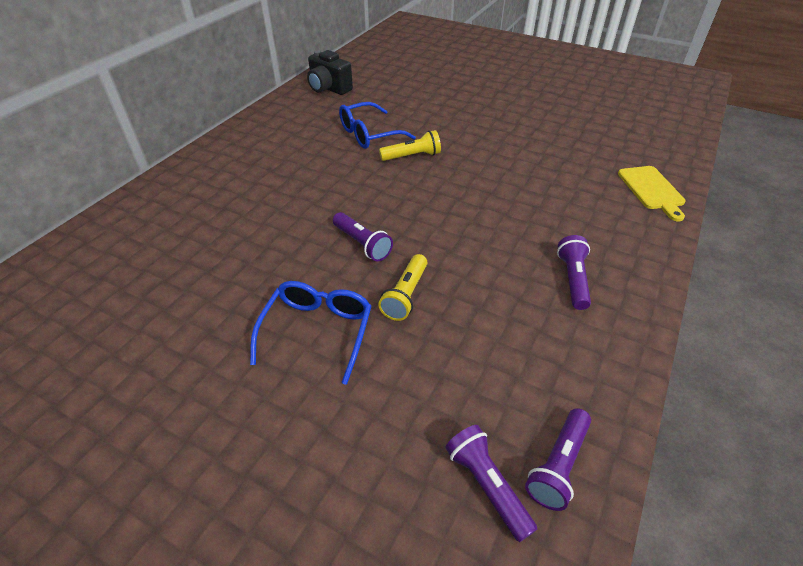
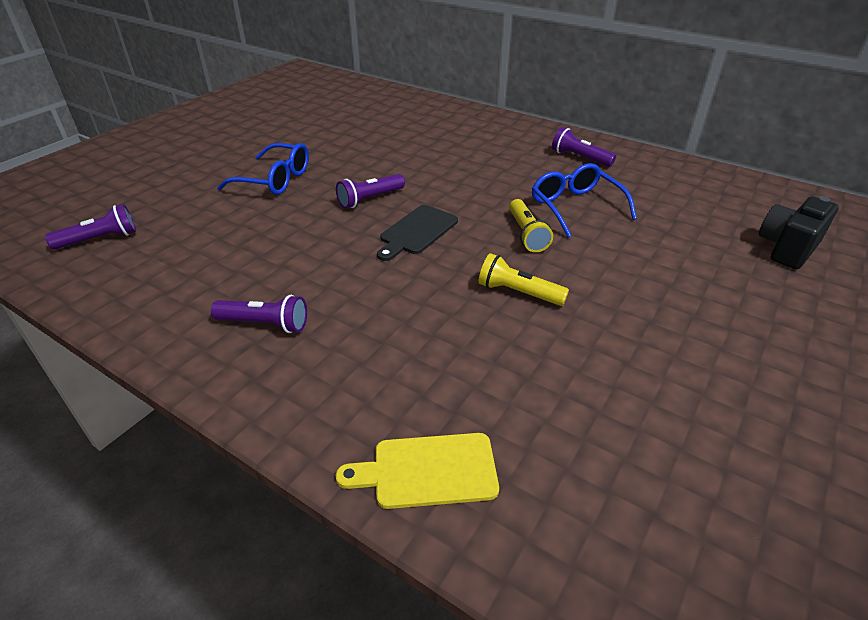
camera: 95 degrees right, 5 degrees down
(329, 88) = (690, 182): black camera -> black camera (787, 248)
(406, 295) = (294, 218): yellow flashlight -> yellow flashlight (518, 293)
(418, 209) = (417, 231): none -> black cutting board
(558, 465) = (85, 272): purple flashlight -> purple flashlight (580, 158)

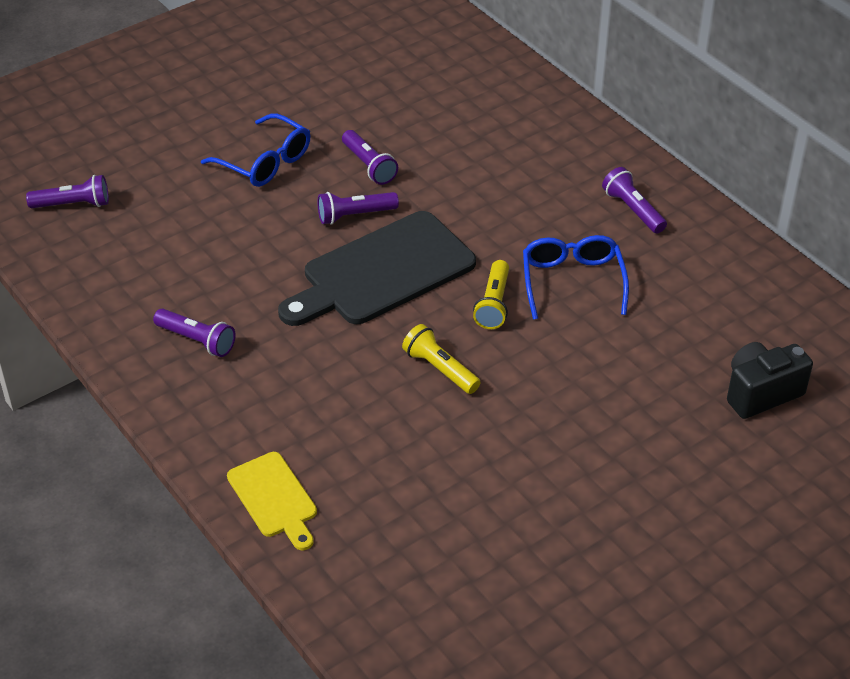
camera: 20 degrees right, 5 degrees up
(363, 168) = (369, 166): none -> purple flashlight
(417, 231) = (382, 272): black cutting board -> black cutting board, size x1.86
(428, 470) = (274, 498): yellow cutting board -> yellow cutting board turned 135 degrees counterclockwise

